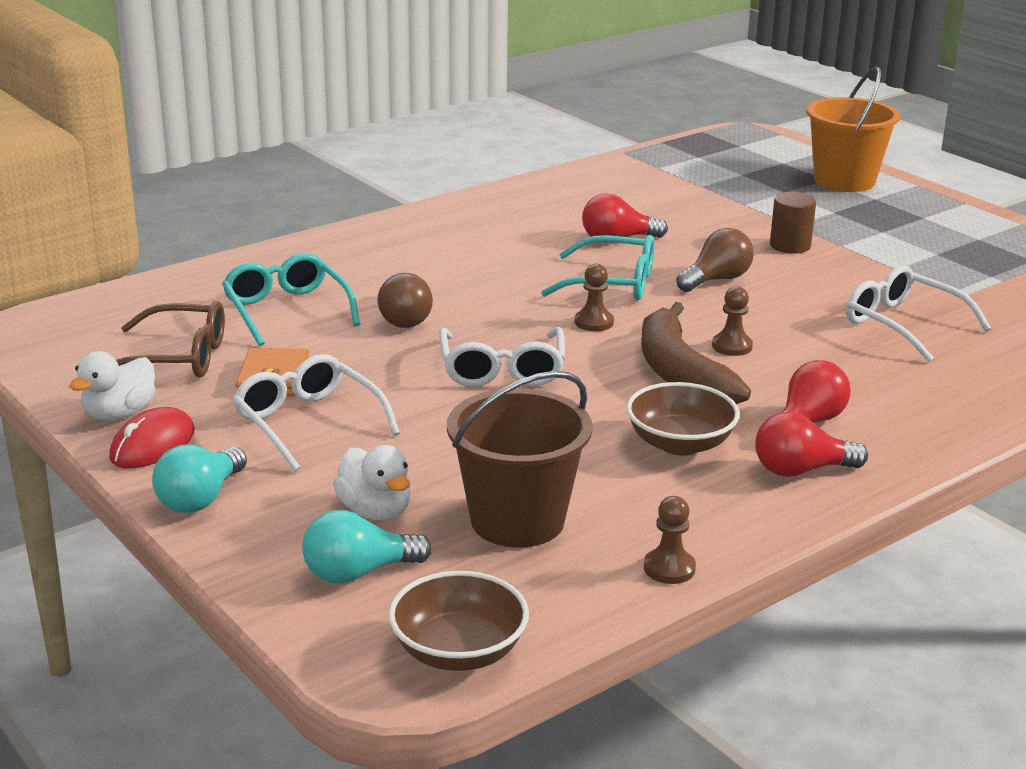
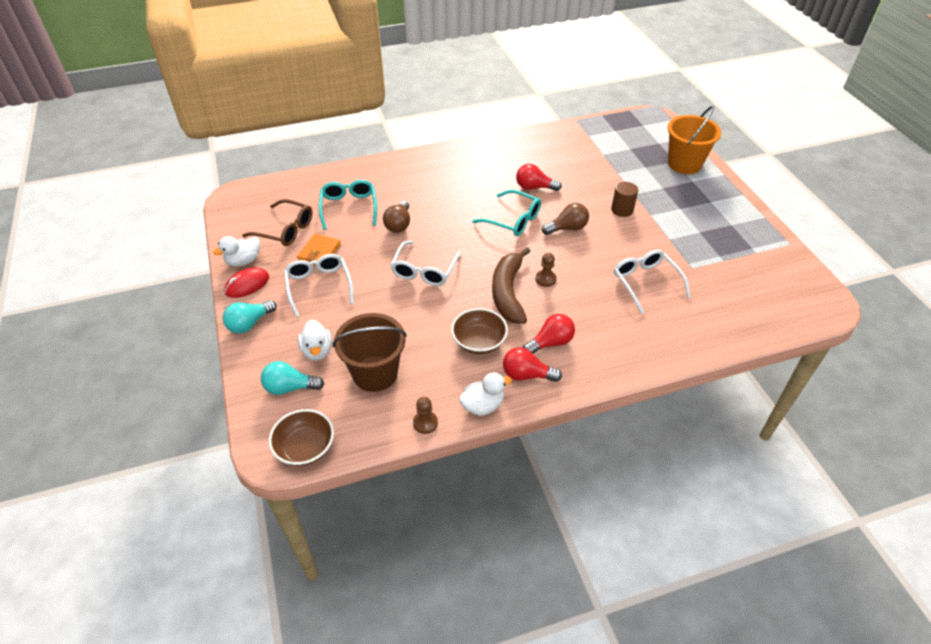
camera: 20 degrees right, 20 degrees up
(594, 322) = (487, 246): brown pawn -> none
(756, 524) = (482, 405): none -> white duck

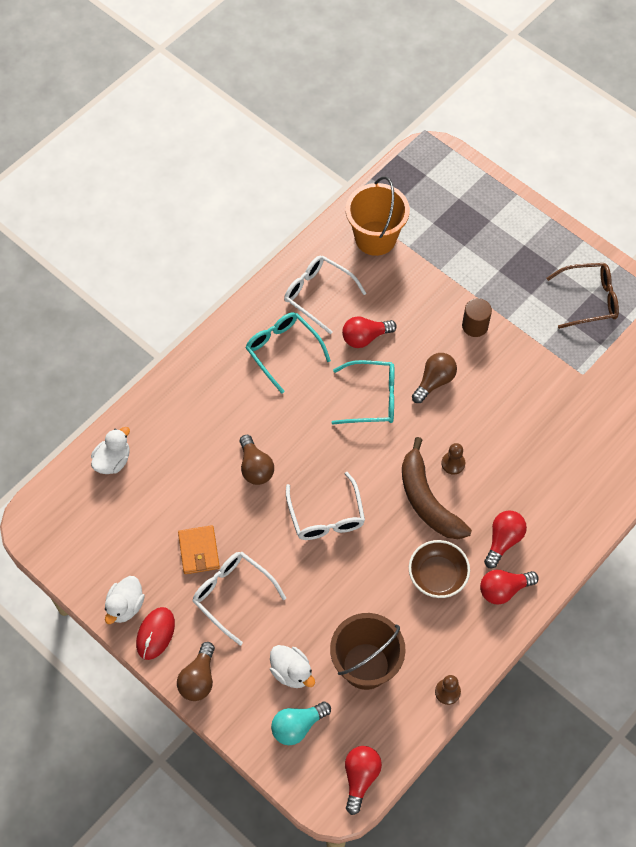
camera: 30 degrees left, 15 degrees up
(249, 324) = (198, 679): turquoise light bulb -> brown light bulb
(285, 230) = (135, 540): brown glasses -> brown glasses (588, 300)
(305, 448) = (360, 777): brown bowl -> red light bulb
(349, 208) = (183, 472): turquoise glasses -> turquoise glasses (283, 351)
(482, 405) = (485, 645): white duck -> white duck (113, 461)
(646, 283) = (550, 418): white glasses -> white glasses (318, 295)
(684, 164) = (502, 220): orange bucket -> orange bucket (375, 238)

